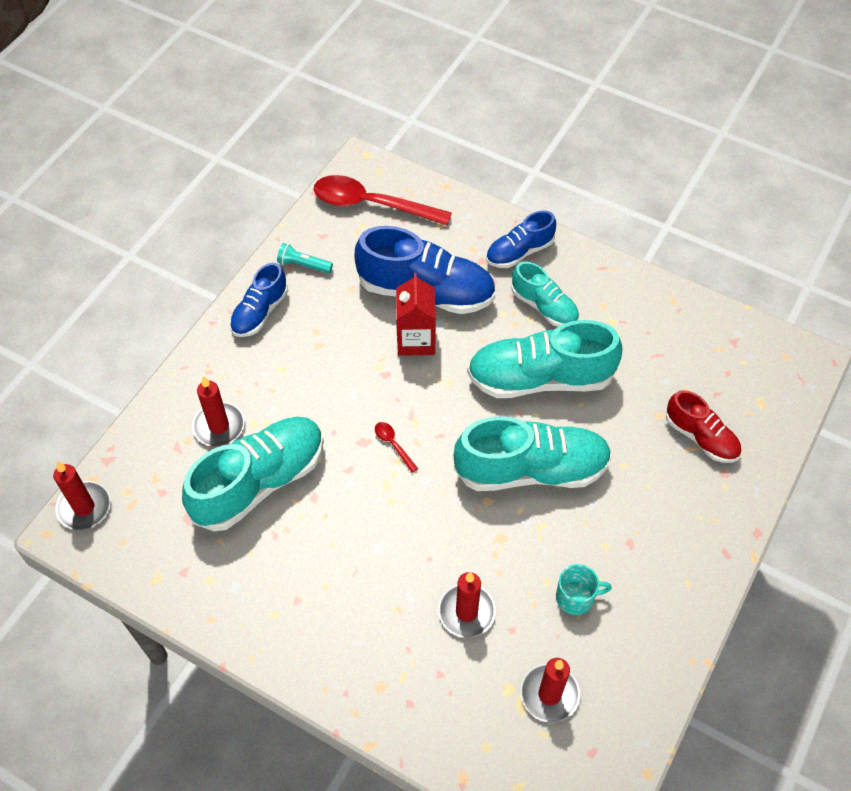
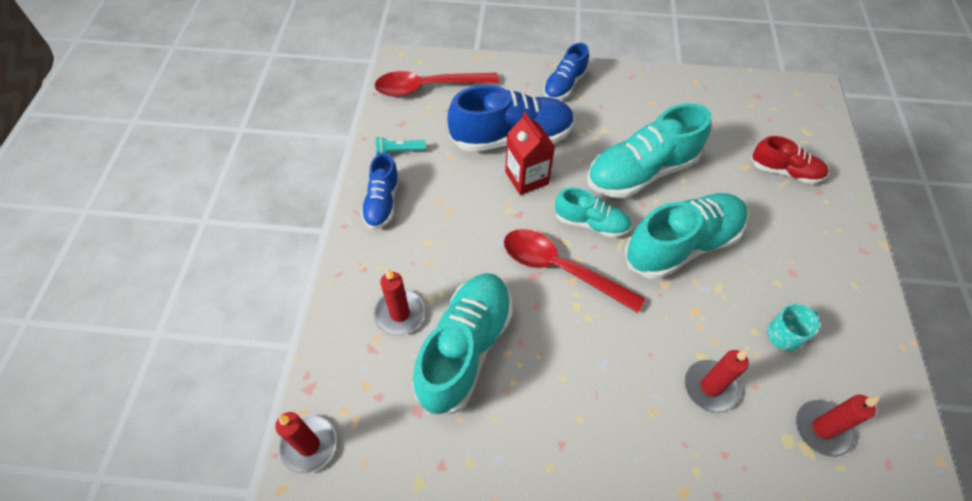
camera: 25 degrees left, 0 degrees up
(393, 444) = (560, 269): red spoon -> red spoon, size x2.49
(544, 307) = (609, 118): turquoise shoe -> turquoise shoe (591, 223)

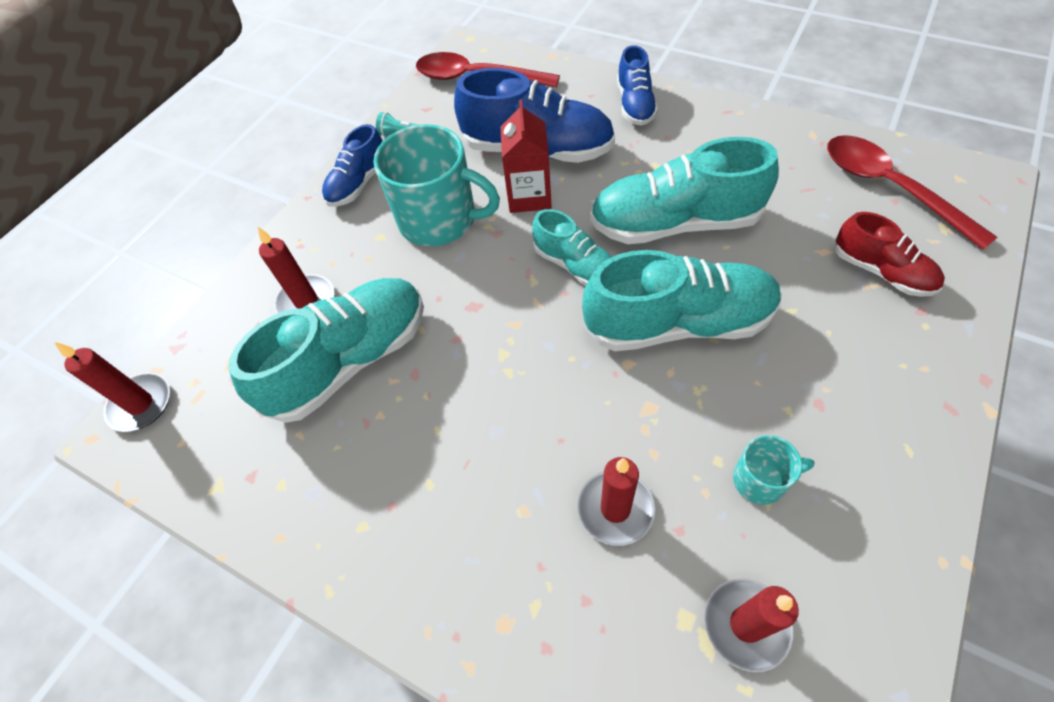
camera: 30 degrees right, 0 degrees up
(468, 215) = (440, 219): none -> turquoise mug
(560, 269) = (508, 307): red spoon -> red spoon (889, 188)
(564, 85) = (635, 105): blue shoe -> blue shoe turned 60 degrees counterclockwise

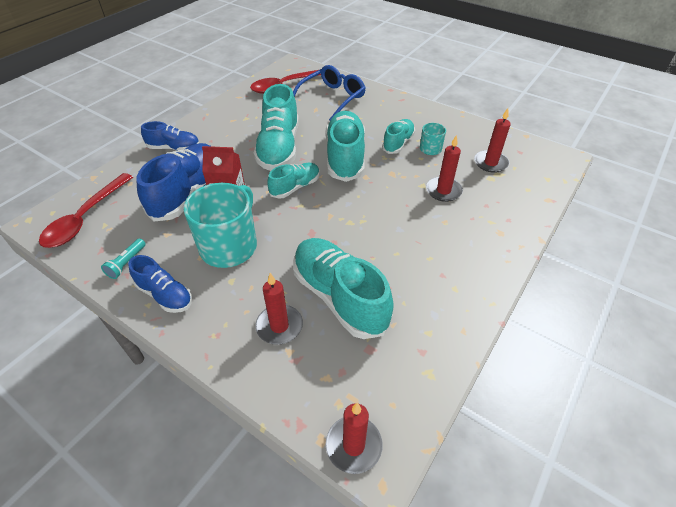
camera: 90 degrees left, 10 degrees down
(757, 412) = (398, 143): none -> turquoise shoe
(881, 271) = (332, 98): red shoe -> blue glasses

